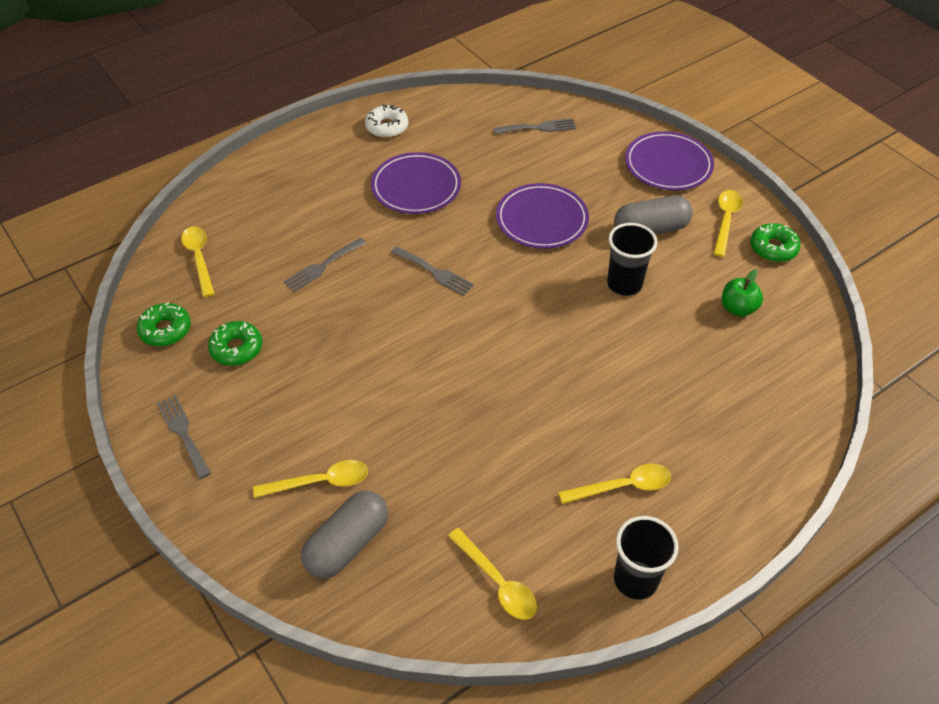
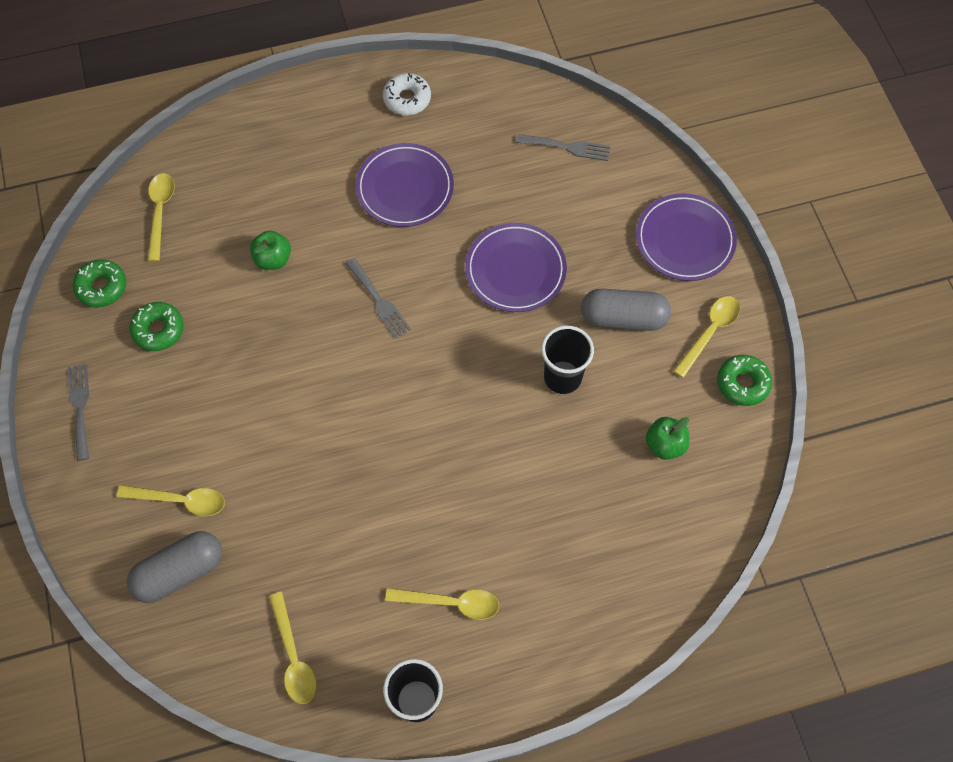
camera: 20 degrees right, 15 degrees up
(322, 266) = (273, 259): grey fork -> green apple

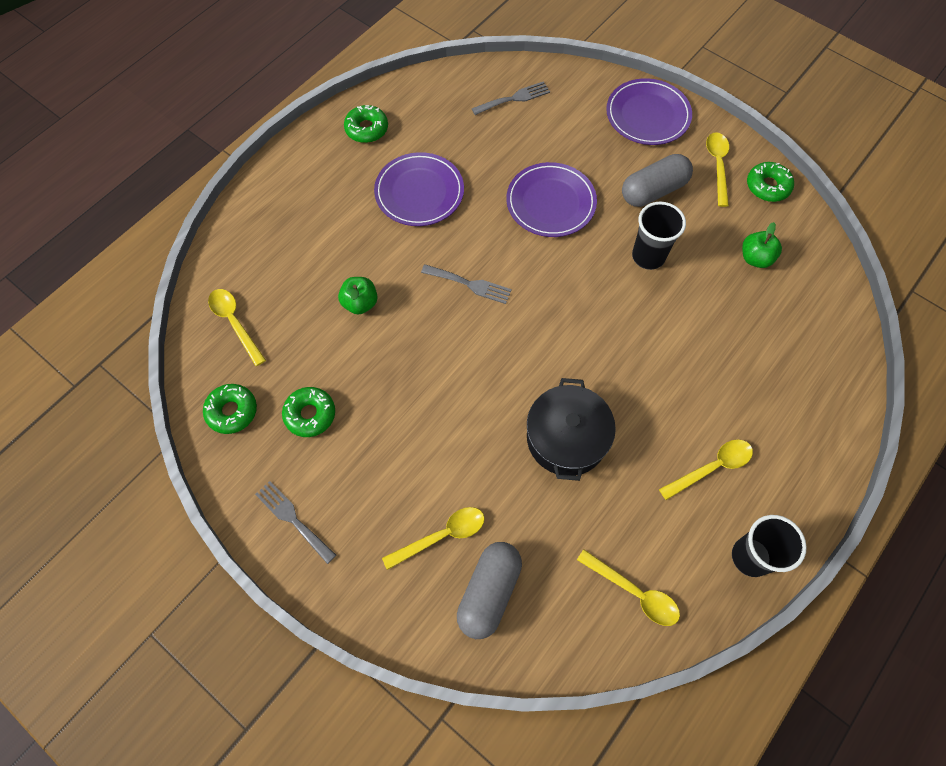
camera: 35 degrees left, 0 degrees up
(347, 491) = (566, 438): none -> black pot
(407, 99) = (366, 129): white donut -> green donut

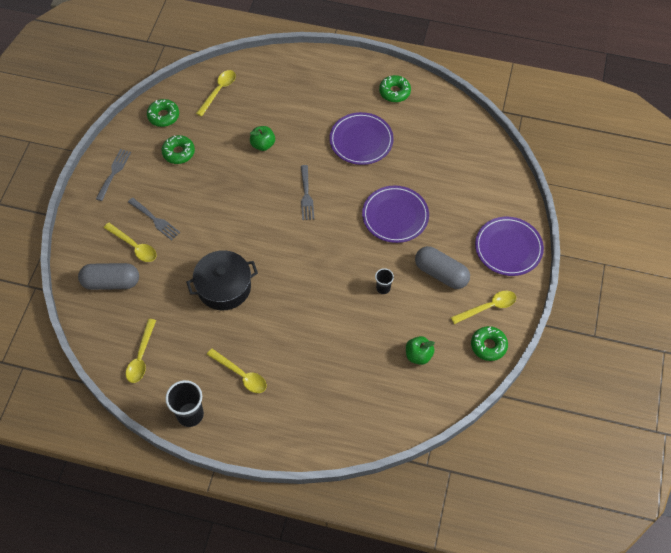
camera: 65 degrees right, 5 degrees down
(514, 98) = (472, 162): grey fork -> grey fork (155, 220)
(648, 256) = (383, 288): black cup -> black cup, size x0.56

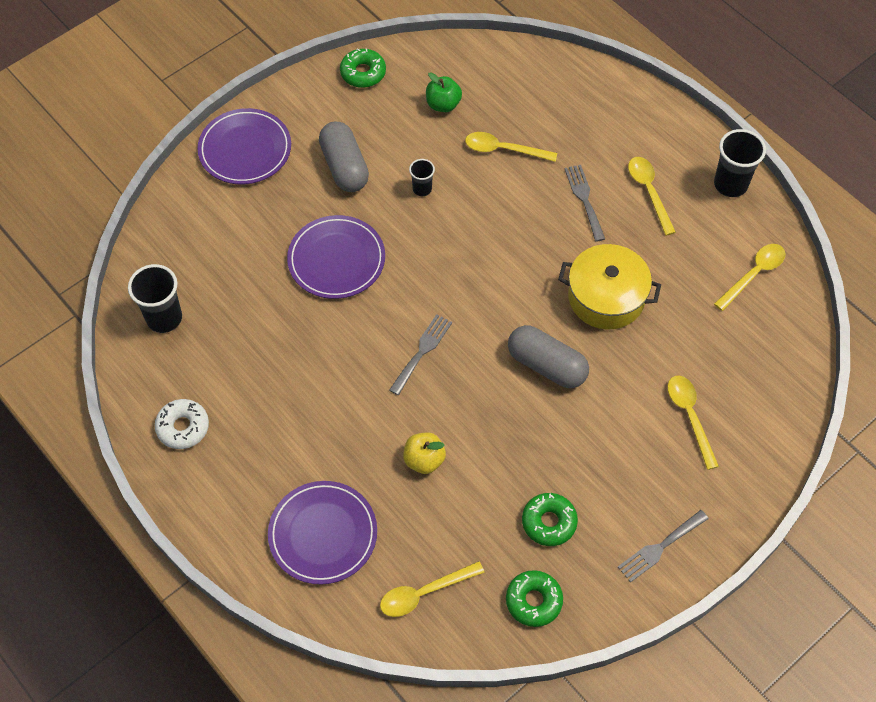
camera: 145 degrees left, 0 degrees up
(111, 282) = (745, 385): grey capsule -> grey capsule (546, 365)
(155, 220) = (641, 437): grey fork -> grey fork (584, 199)
(224, 287) = (606, 297): black pot -> yellow pot
(263, 145) = (424, 460): green apple -> yellow apple
(361, 140) = (291, 383): purple plate -> purple plate (323, 534)
(394, 92) = (183, 427): green donut -> white donut
(455, 133) = (164, 318): none -> black cup
(488, 307) = (327, 106): yellow spoon -> yellow spoon (503, 150)

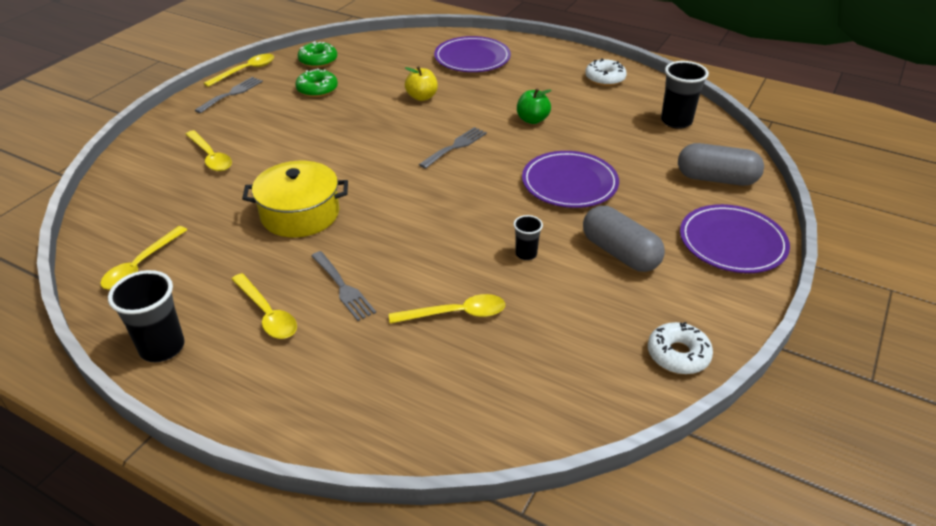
camera: 160 degrees right, 20 degrees down
(363, 73) = (678, 355): green donut -> white donut
(422, 351) = (455, 146): grey fork -> grey fork turned 150 degrees counterclockwise
(424, 593) = (392, 51): yellow spoon -> yellow spoon (245, 71)
(443, 104) = (555, 344): green apple -> green apple (532, 120)
(546, 365) = (344, 160): grey capsule -> grey capsule (716, 179)

